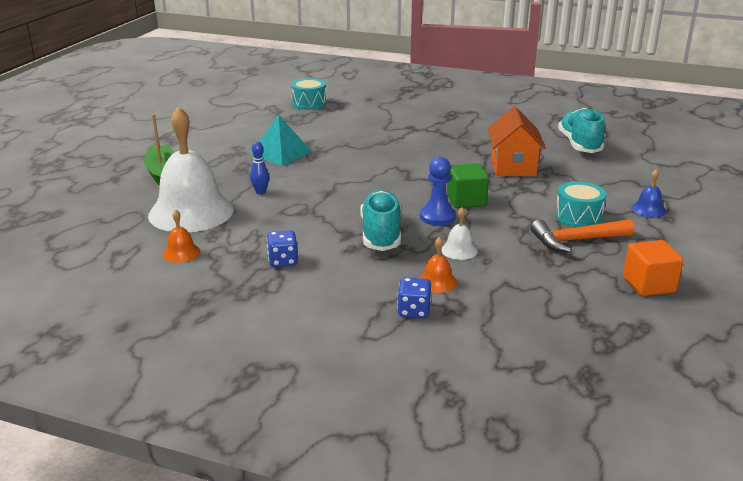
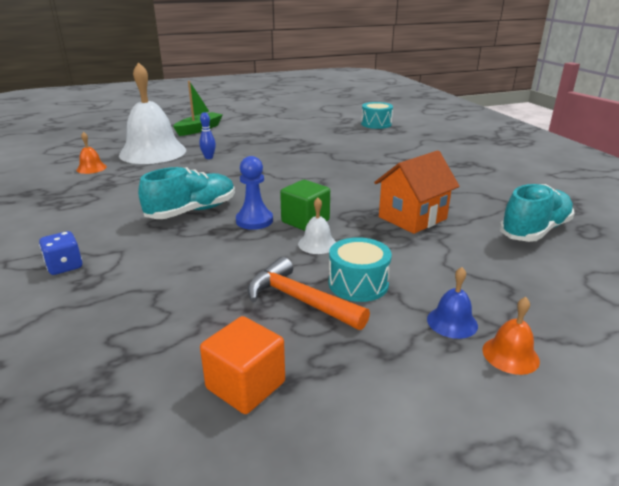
camera: 50 degrees right, 0 degrees up
(280, 153) = (279, 143): turquoise pyramid -> none
(283, 261) = (109, 196): blue dice -> none
(437, 282) = (129, 259): orange bell -> orange bell (510, 355)
(459, 250) = (201, 249): white bell -> white bell (317, 244)

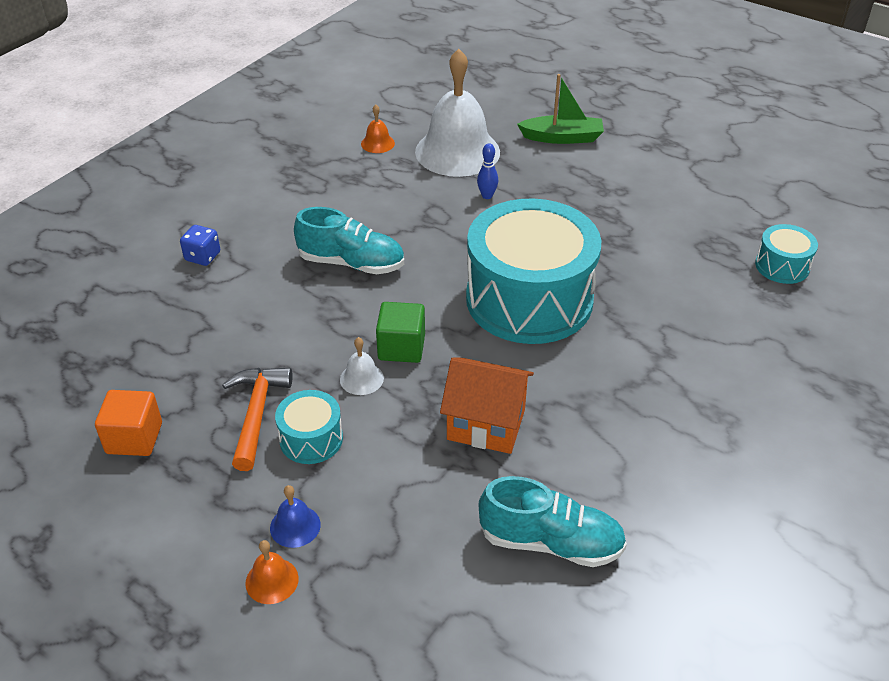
camera: 55 degrees right, 15 degrees up
(254, 220) = (370, 313): blue pawn -> none
(317, 175) = (529, 299): none -> turquoise drum

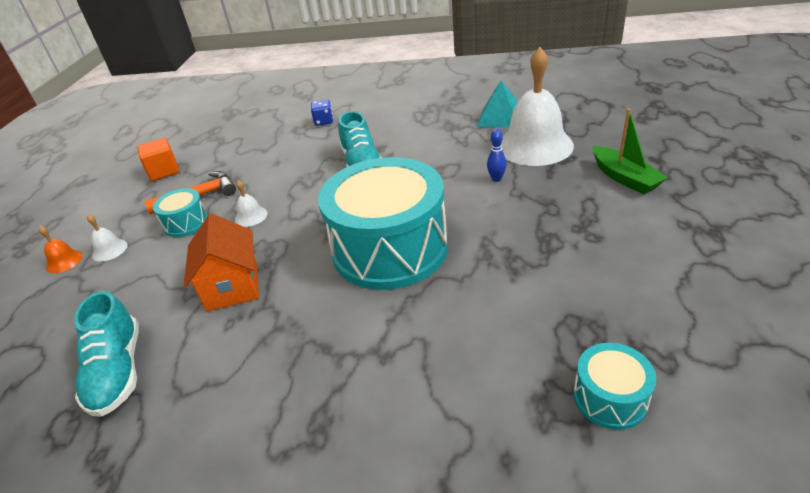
camera: 65 degrees right, 5 degrees down
(295, 526) = (109, 250): blue bell -> white bell
(377, 143) = (500, 117): orange bell -> turquoise pyramid
(401, 347) = (291, 218): green cube -> none

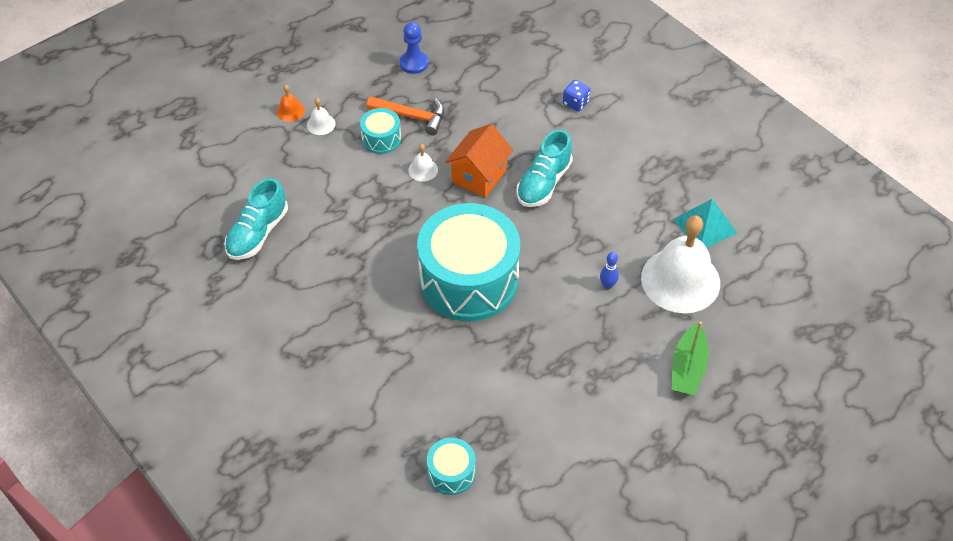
camera: 40 degrees right, 15 degrees up
(164, 171) = (414, 63): orange cube -> blue pawn
(232, 286) = (358, 224): orange house -> orange house (479, 176)

